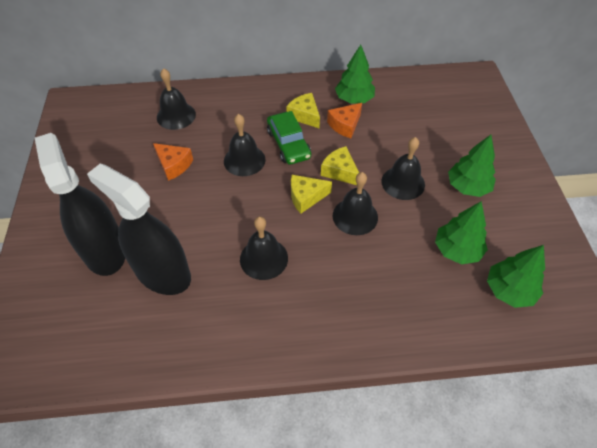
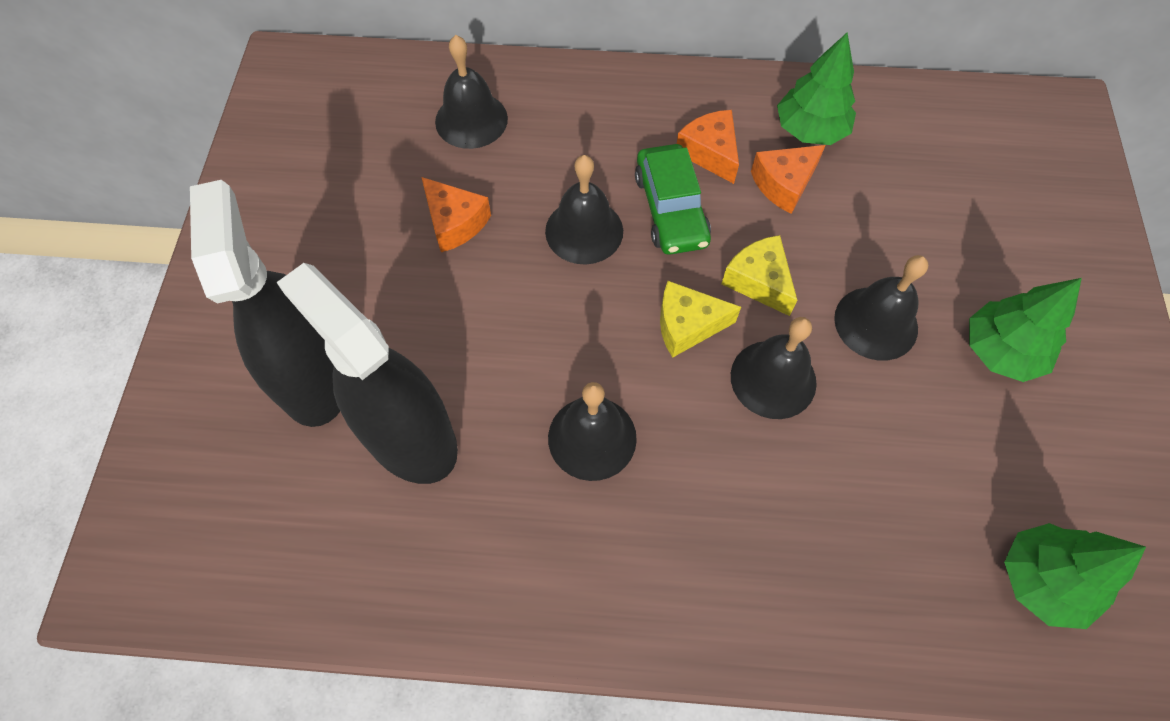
camera: 10 degrees right, 10 degrees up
(304, 116) = (710, 153): yellow cheese -> orange cheese
(457, 250) = (956, 480): green tree -> none

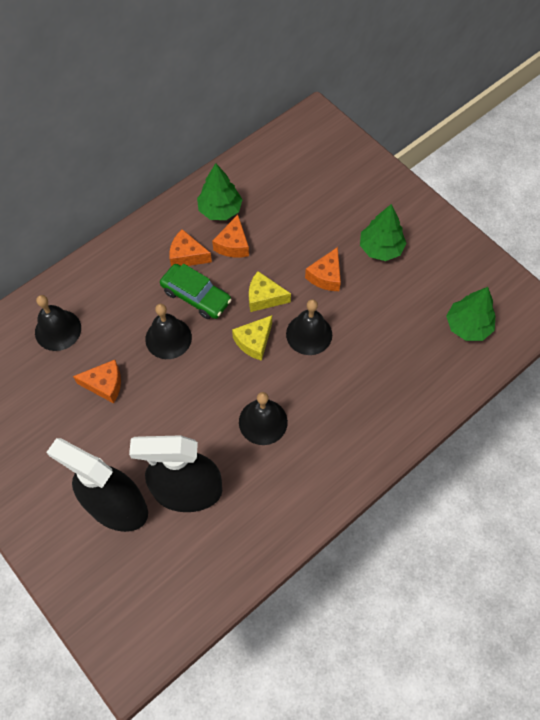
camera: 45 degrees left, 0 degrees up
(876, 323) = (326, 276): black bell -> orange cheese

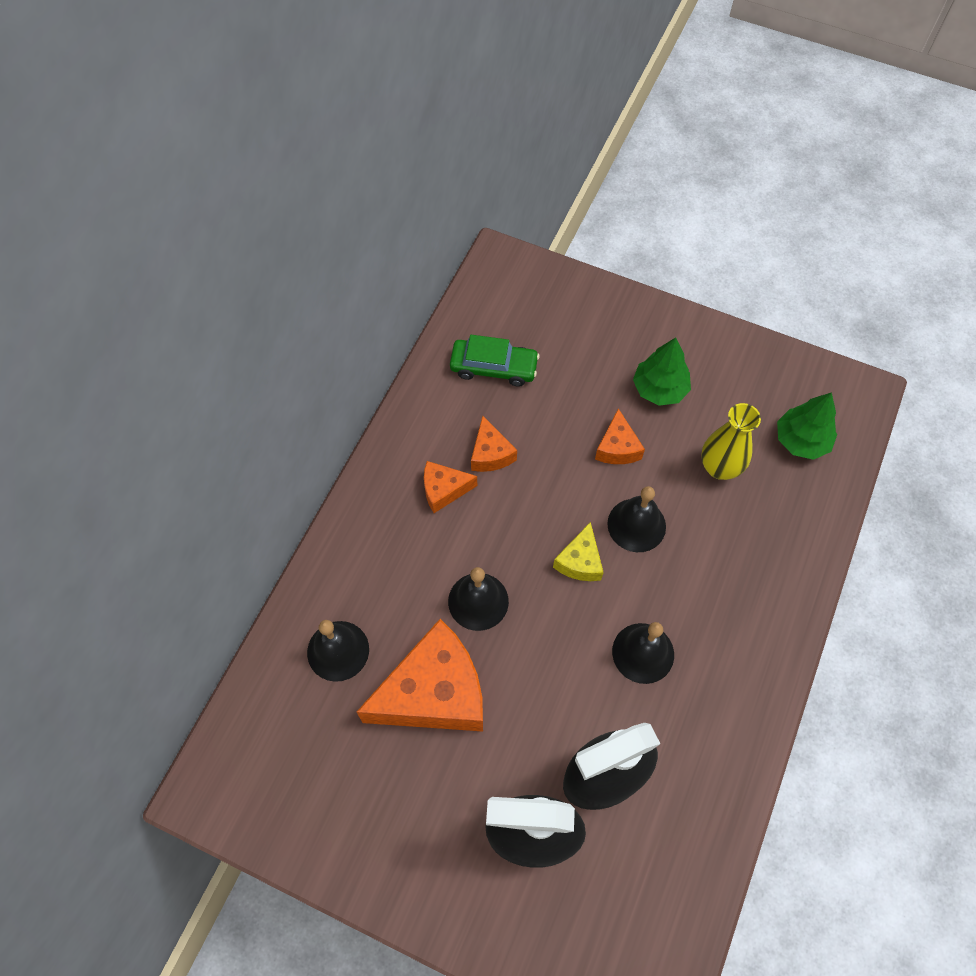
camera: 25 degrees left, 0 degrees up
(105, 384) = (434, 693): orange cheese -> orange cheese, size x2.06
(196, 296) = (482, 535): green car -> green car (494, 367)
(220, 210) = (451, 417): green tree -> none
(264, 297) = (562, 503): yellow cheese -> none
(394, 320) = (719, 467): none -> yellow vase

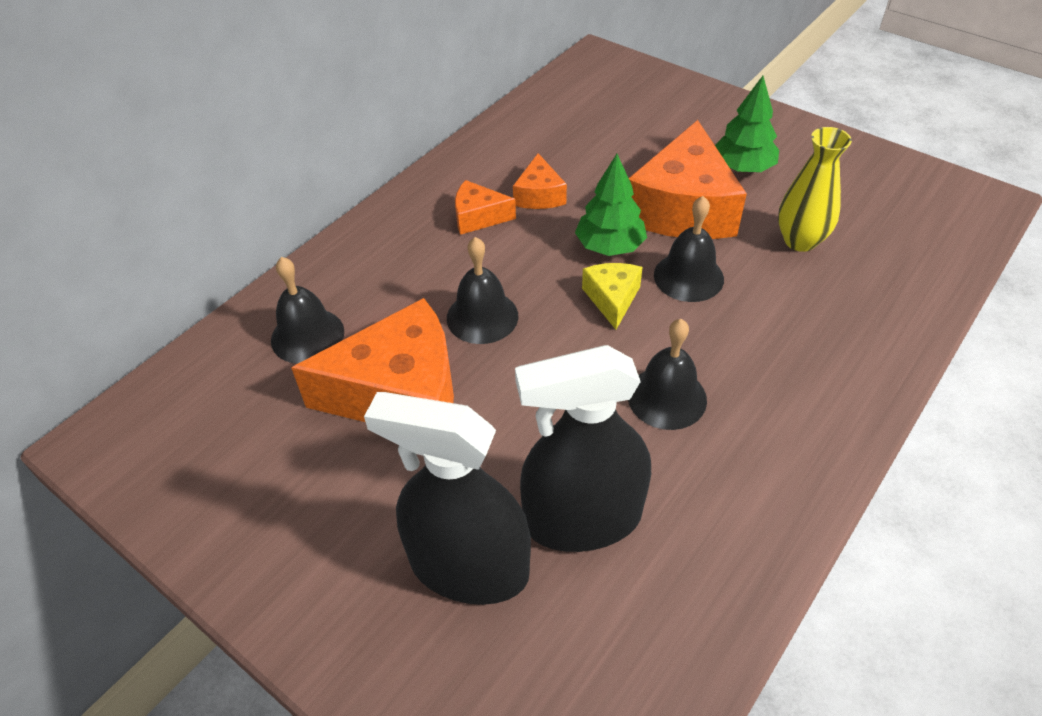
camera: 15 degrees right, 15 degrees down
(494, 367) = (565, 130): green car -> none
(580, 561) = (612, 299): yellow cheese -> yellow cheese turned 150 degrees clockwise
(617, 447) = (682, 208): orange cheese -> orange cheese, size x2.06
(801, 440) = (904, 231): green tree -> green tree (609, 246)

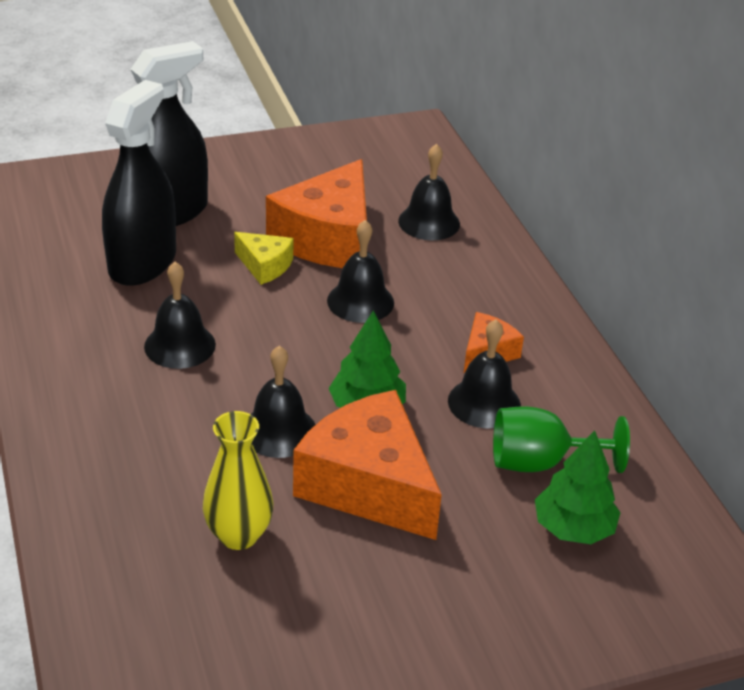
camera: 120 degrees right, 10 degrees down
(539, 195) = (484, 403): orange cheese -> black bell
(571, 150) = (539, 462): none -> green goblet
(612, 299) = (303, 373): yellow cheese -> yellow cheese (265, 266)
(743, 168) = (385, 575): green tree -> green tree (573, 528)

